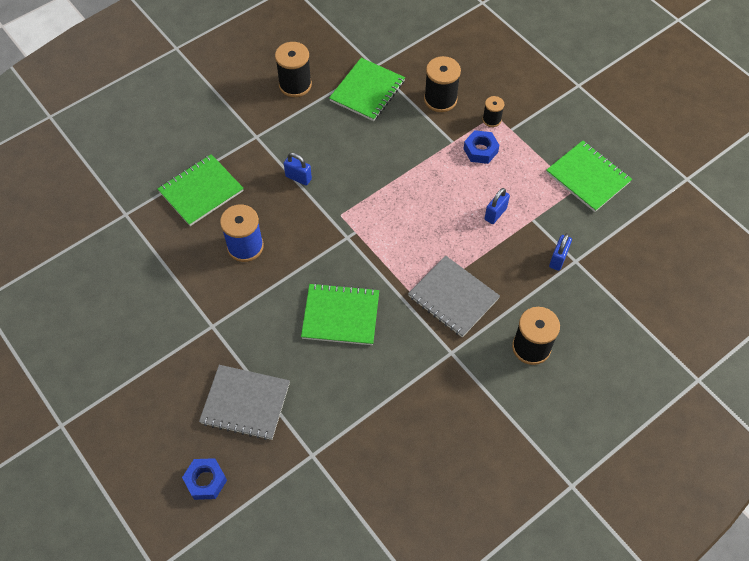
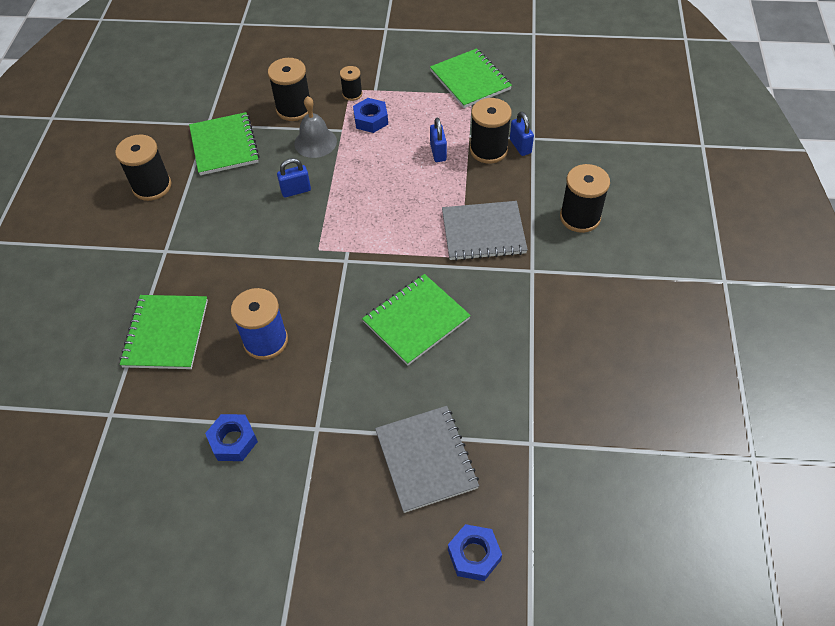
camera: 45 degrees left, 5 degrees down
(164, 290) = (233, 441): none -> blue nut
(245, 403) = (426, 459): grey notebook -> grey notebook turned 75 degrees counterclockwise
(298, 178) = (246, 251): blue padlock -> blue padlock (296, 190)
(425, 136) = (315, 142): none -> grey bell
(532, 242) = (488, 150): none -> black spool
(588, 177) = (470, 80): green notebook -> green notebook turned 60 degrees clockwise

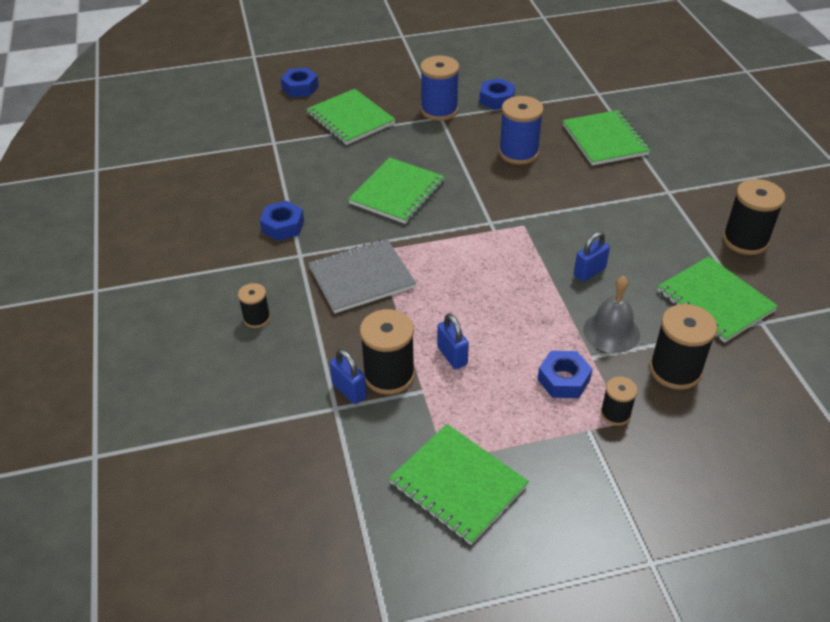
camera: 160 degrees right, 10 degrees down
(312, 442) = (439, 110): none -> blue spool
(426, 459) = (350, 119): grey notebook -> green notebook
(542, 308) = (283, 226): none -> blue nut
(580, 217) = (257, 318): black spool -> black spool, size x0.56

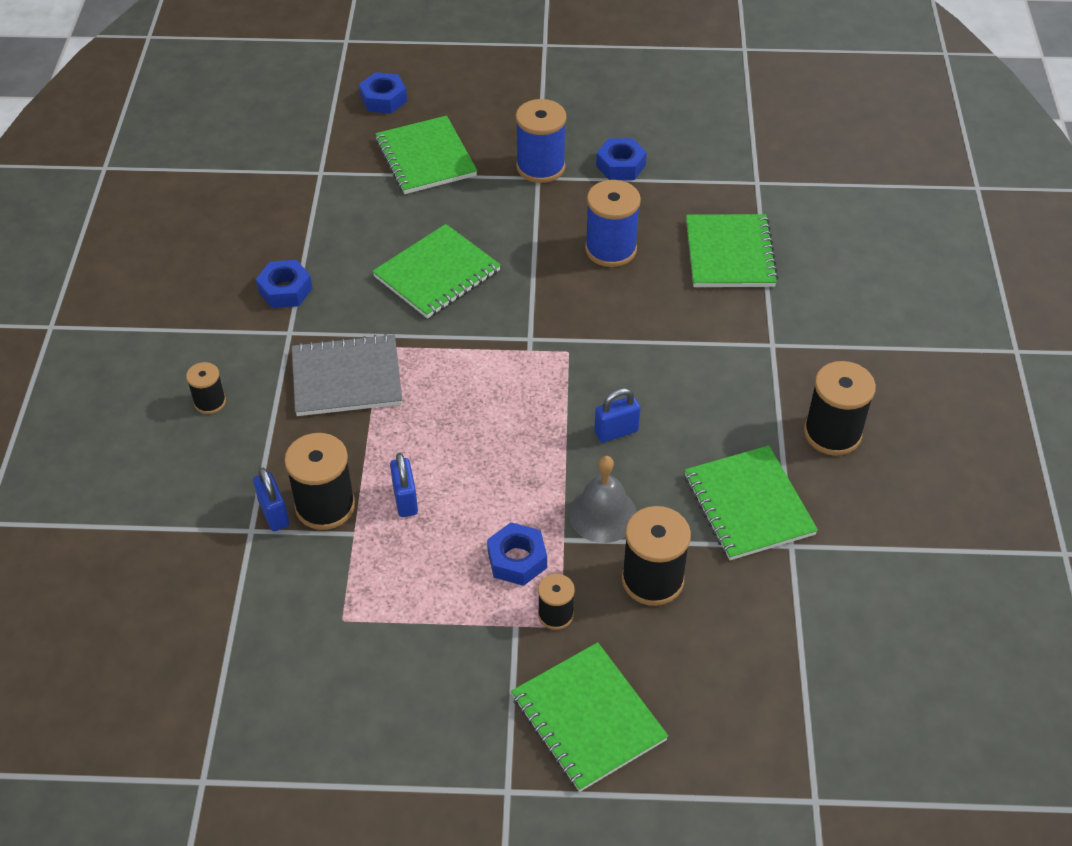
camera: 15 degrees right, 5 degrees up
(458, 485) = (342, 651): green notebook -> green notebook (588, 718)

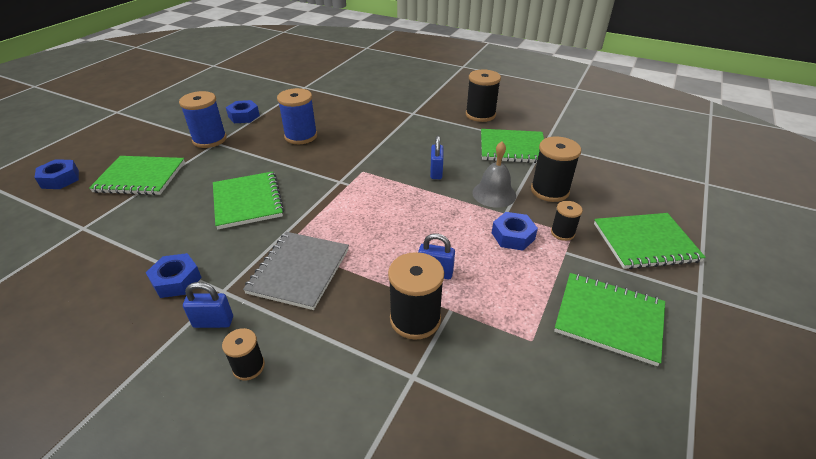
camera: 65 degrees left, 10 degrees down
(274, 514) = (404, 355): blue padlock -> blue padlock (213, 322)
(729, 253) = (342, 106): green notebook -> green notebook (609, 319)

